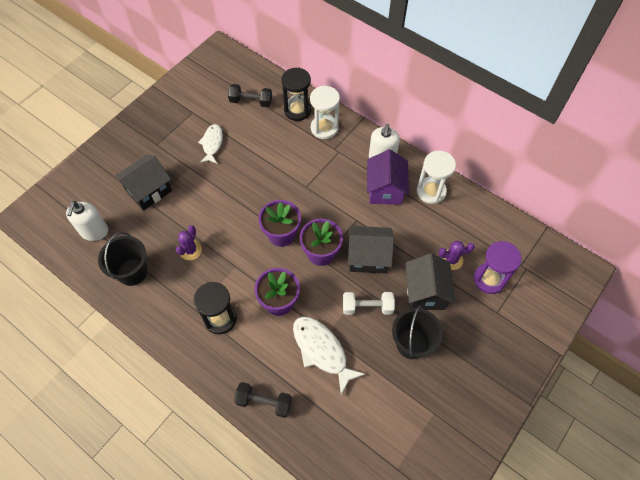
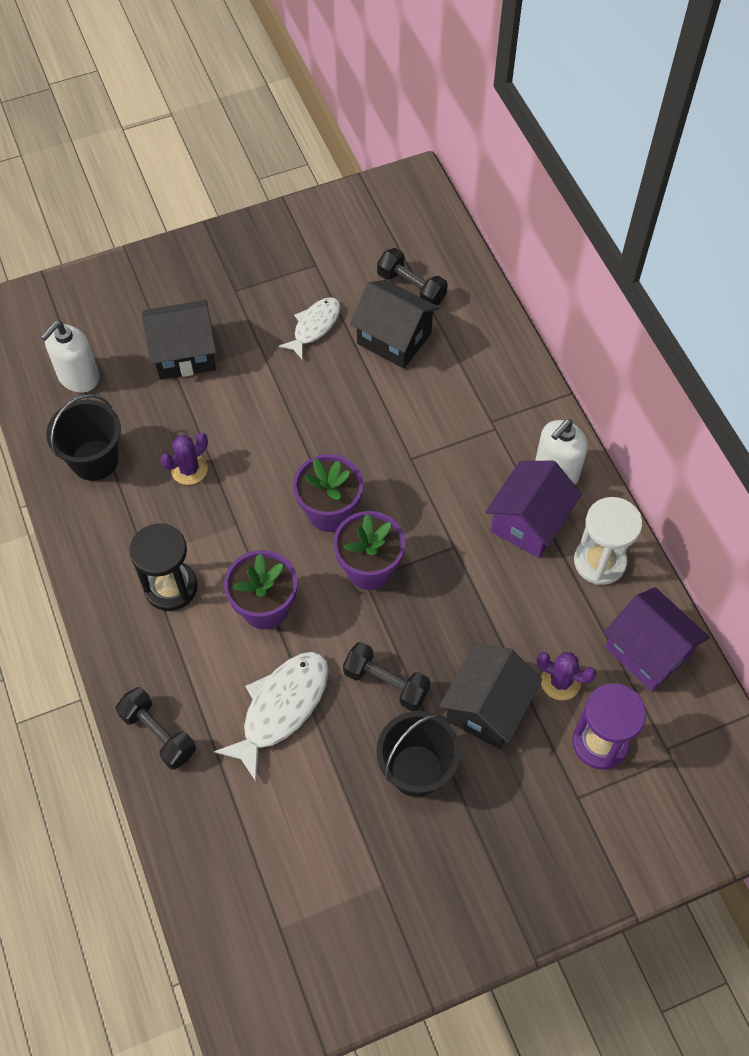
camera: 30 degrees right, 0 degrees up
(297, 110) = (473, 334): black hourglass -> none
(322, 350) = (281, 708): white fish -> white fish turned 45 degrees clockwise
(324, 128) = (497, 381): white hourglass -> none
(367, 307) = (386, 683): white dumbbell -> black dumbbell
(368, 257) = (435, 611): black house -> black house (394, 338)
(481, 223) = (648, 651): none -> purple house

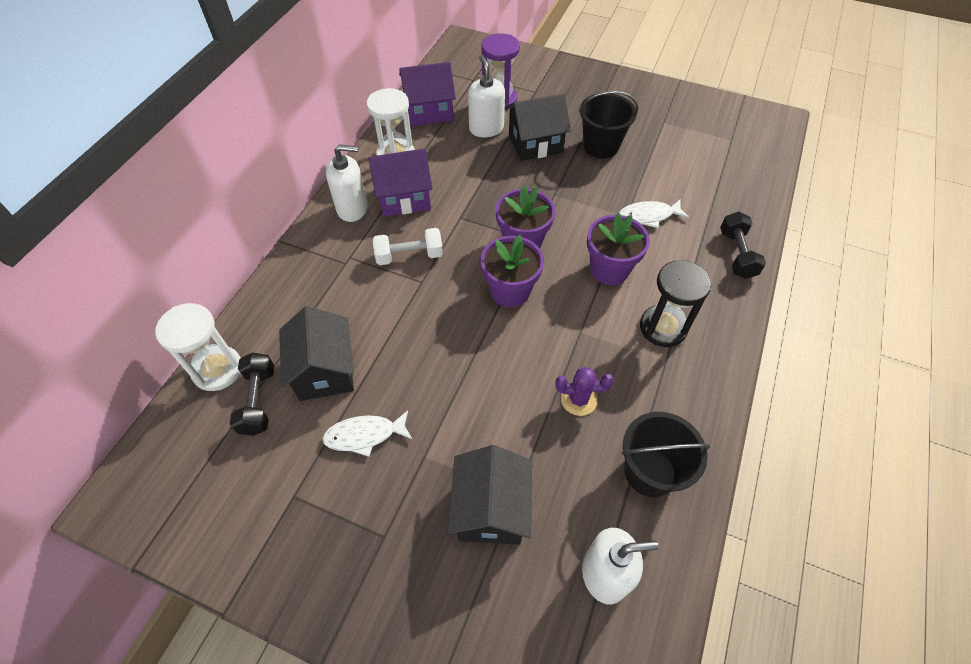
camera: 135 degrees left, 5 degrees down
(184, 354) = (490, 509): black house -> black house turned 60 degrees clockwise
(281, 708) = (648, 216): white fish -> white fish, size x0.65
(386, 683) = (576, 187): black dumbbell -> none
(449, 471) = (409, 256): none -> white dumbbell
(466, 280) = (217, 370): none -> white hourglass
(560, 681) = (486, 129): purple cactus -> white soap dispenser
(648, 651) = (429, 111): purple house -> purple house turned 75 degrees clockwise

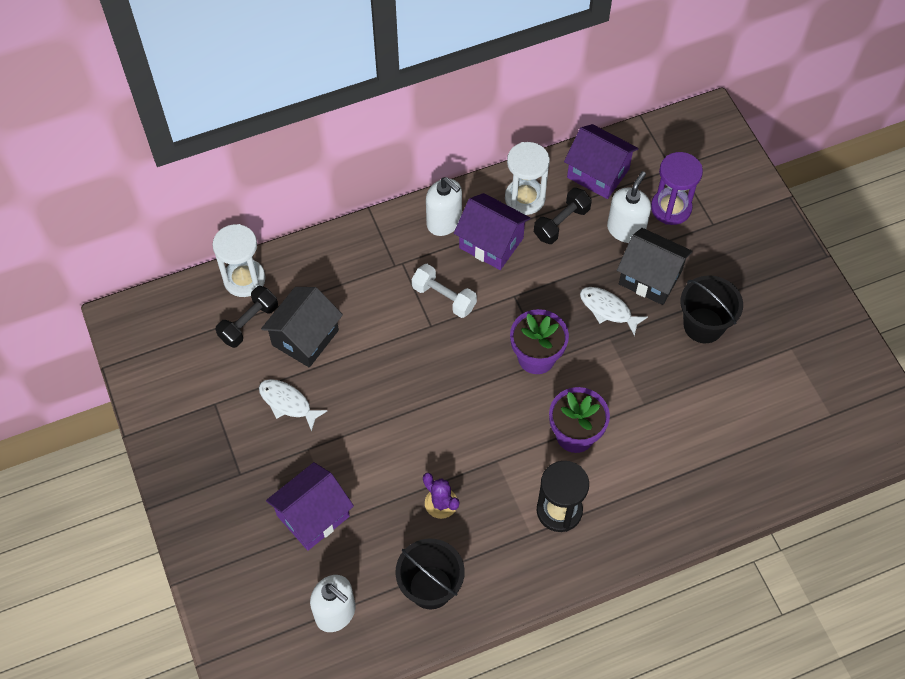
camera: 45 degrees right, 5 degrees up
(490, 509) = (313, 516): black house -> purple house
(510, 291) = (483, 387): purple flower pot -> none
(648, 216) = (662, 419): white fish -> white fish (608, 309)
(736, 254) = (691, 510): black dumbbell -> black dumbbell (561, 223)

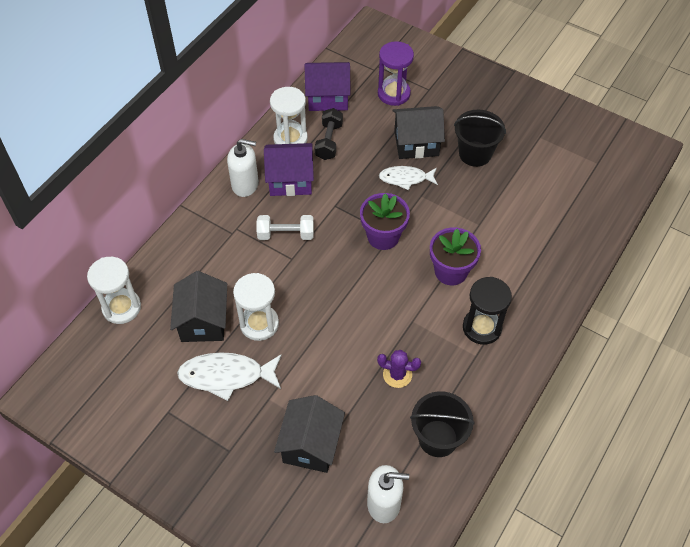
camera: 35 degrees left, 5 degrees down
(249, 323) = (150, 337): black dumbbell -> none
(288, 403) = (226, 376): white fish -> white fish, size x1.53
(313, 516) = (311, 445): purple house -> black house
(353, 372) = (259, 324): none -> white hourglass
(626, 229) = (375, 122): white soap dispenser -> none

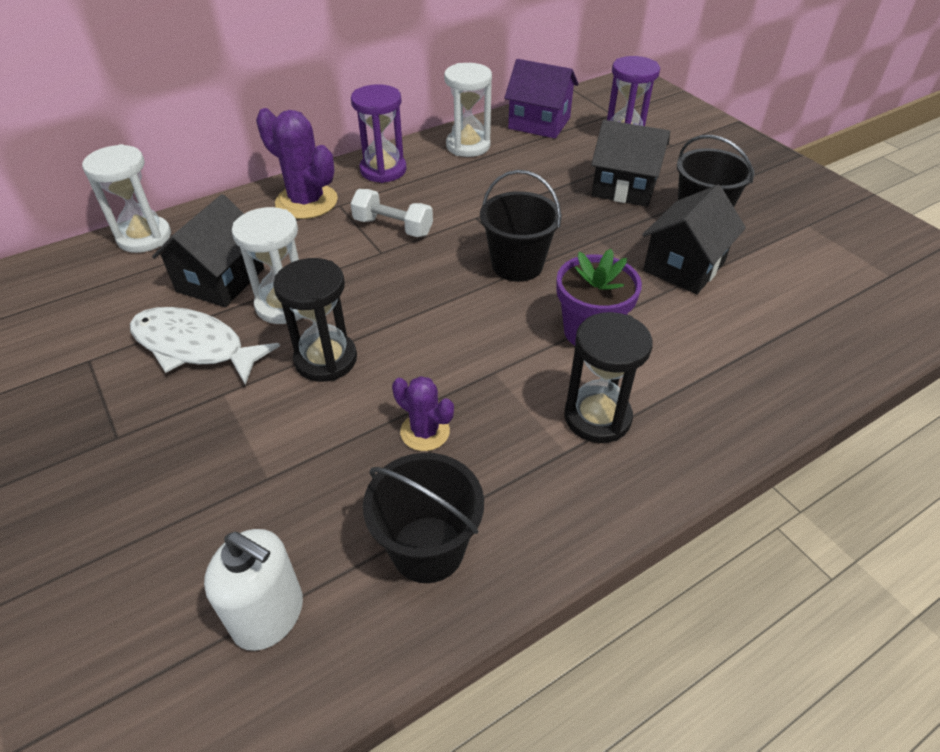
camera: 25 degrees right, 10 degrees down
(211, 234) = (306, 202): none -> purple cactus
(245, 184) = (383, 170): white soap dispenser -> purple hourglass
(290, 180) = (439, 180): purple house -> none
(311, 445) = (229, 475): black house -> black house (684, 266)
(312, 352) = (326, 359): none -> black hourglass
(329, 141) = (512, 159): black dumbbell -> none
(383, 236) = (517, 265): purple flower pot -> black bucket
(405, 178) = (588, 217): white fish -> none

